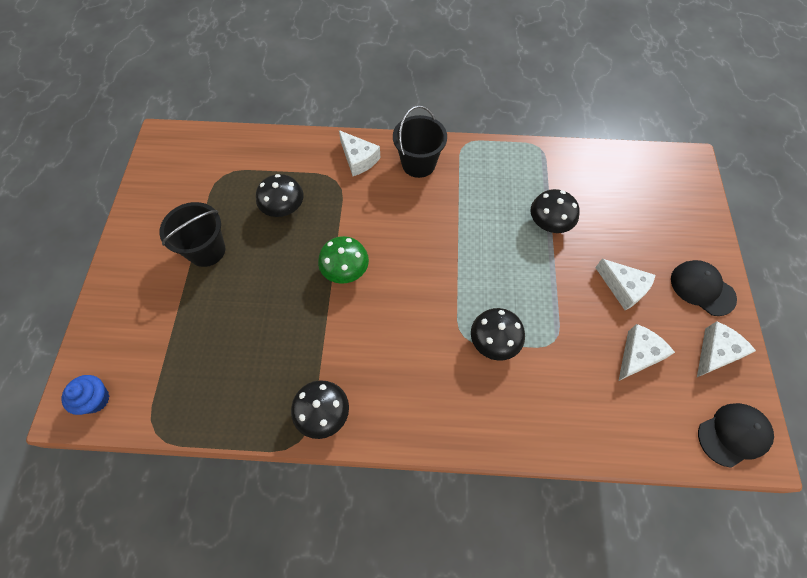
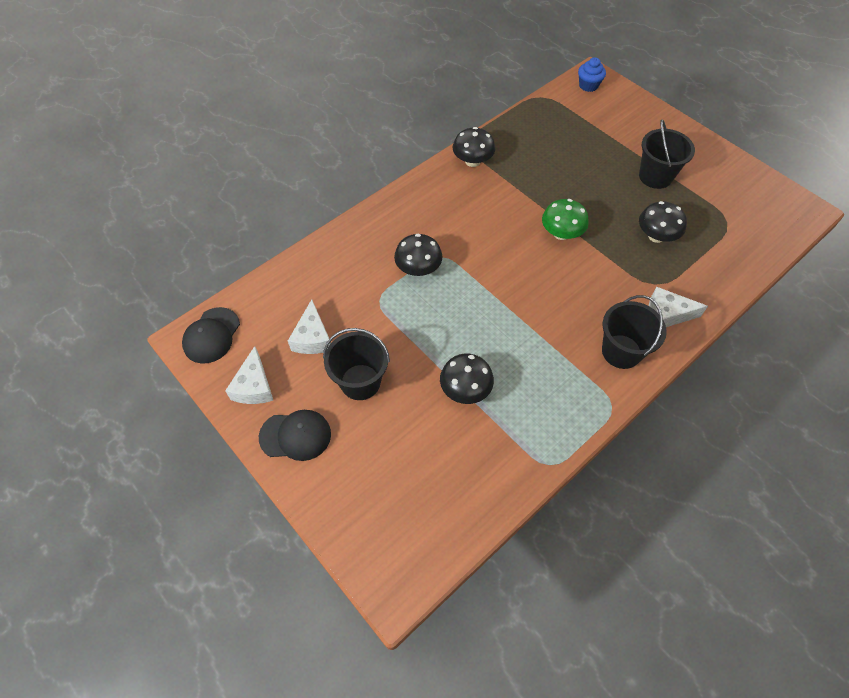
camera: 135 degrees right, 5 degrees down
(623, 288) = (360, 382): white cheese -> black bucket

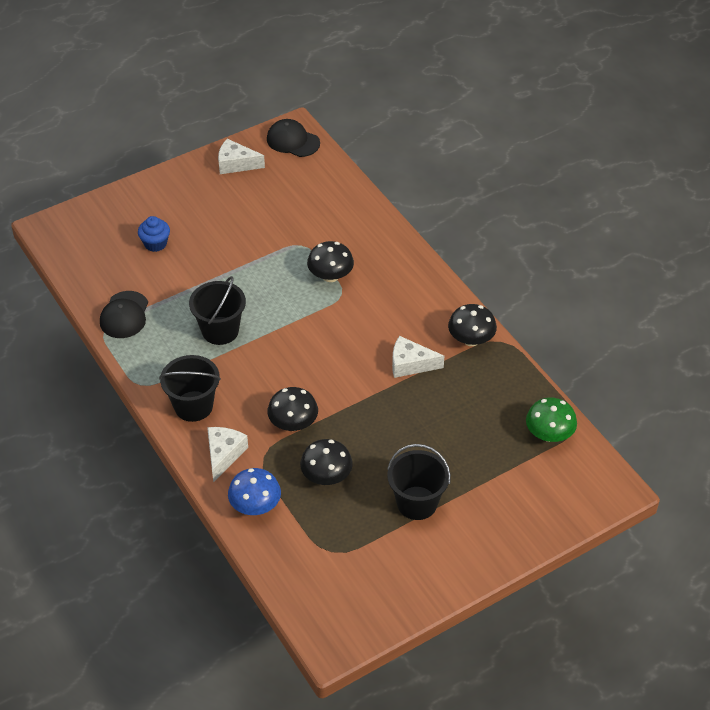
camera: 100 degrees right, 10 degrees down
(295, 435) = (184, 185): black cap -> black cap (124, 315)
(312, 338) = (272, 199): white cheese -> white cheese (410, 364)
(360, 382) = (219, 225): black bucket -> black bucket (220, 331)
(465, 389) = (190, 289): black mushroom -> black mushroom (293, 423)
(561, 233) = (349, 394): green mushroom -> green mushroom (549, 434)
(588, 85) = (593, 479): blue cupcake -> blue cupcake (155, 244)
(709, 280) = (255, 505): none -> blue mushroom

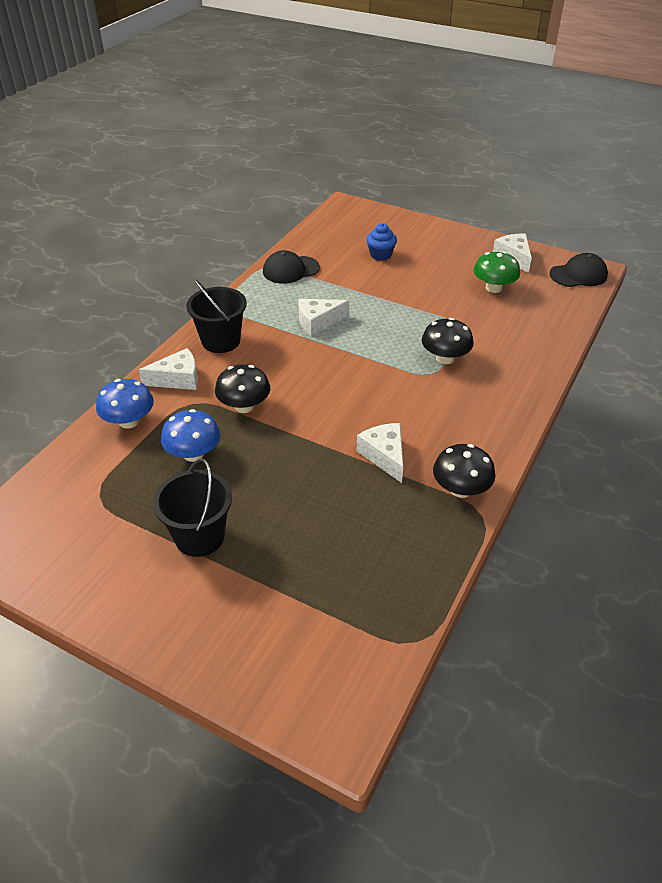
camera: 60 degrees right, 5 degrees down
(220, 331) = (318, 322): black bucket -> white cheese
(293, 141) = (578, 275): black cap -> black cap turned 75 degrees clockwise
(326, 476) = (193, 454): black mushroom -> blue mushroom
(549, 434) = (380, 618): green mushroom -> green mushroom (493, 288)

